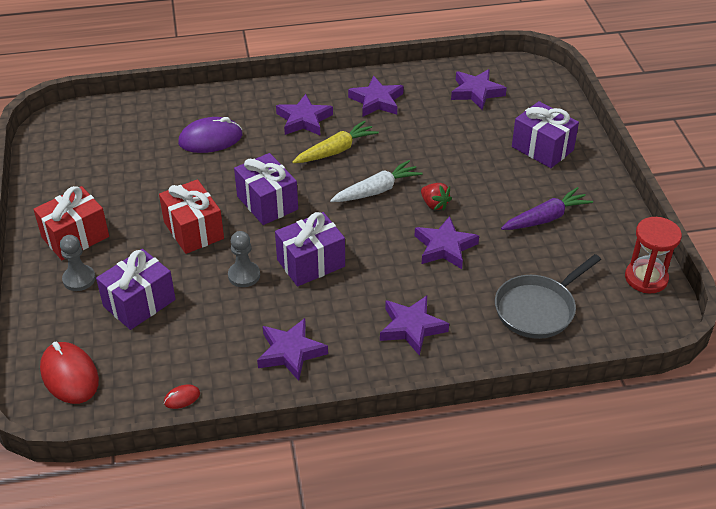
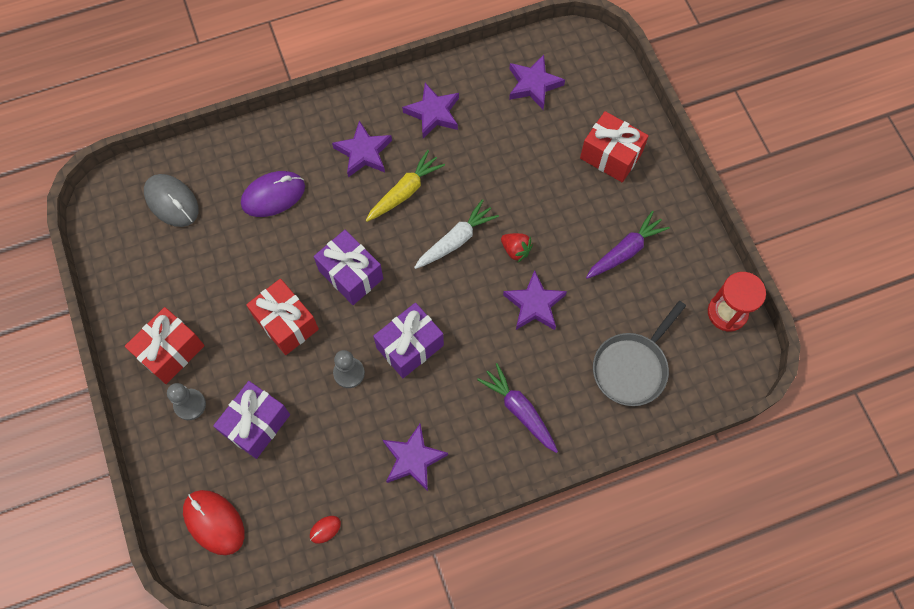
camera: 10 degrees left, 25 degrees up
(115, 133) = (172, 202): none -> grey mouse
(411, 327) = (519, 410): purple star -> purple carrot
(542, 148) = (610, 156): purple gift -> red gift

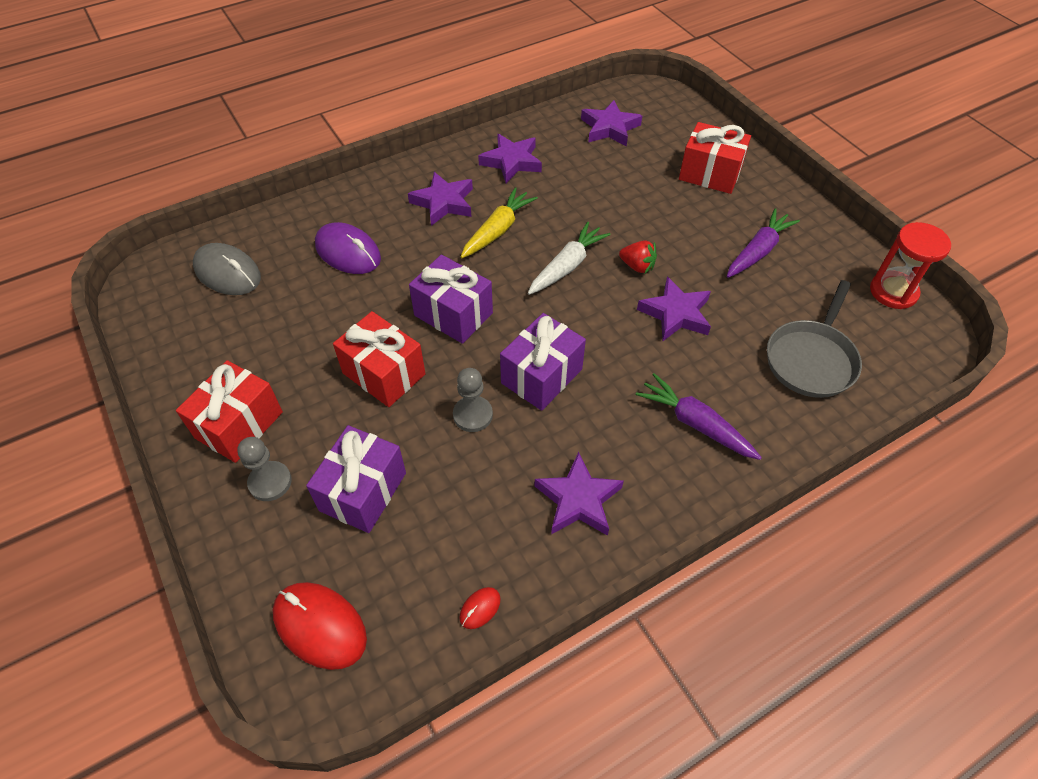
camera: 10 degrees left, 15 degrees down
(273, 195) = (348, 252): purple mouse -> purple mouse turned 75 degrees clockwise

